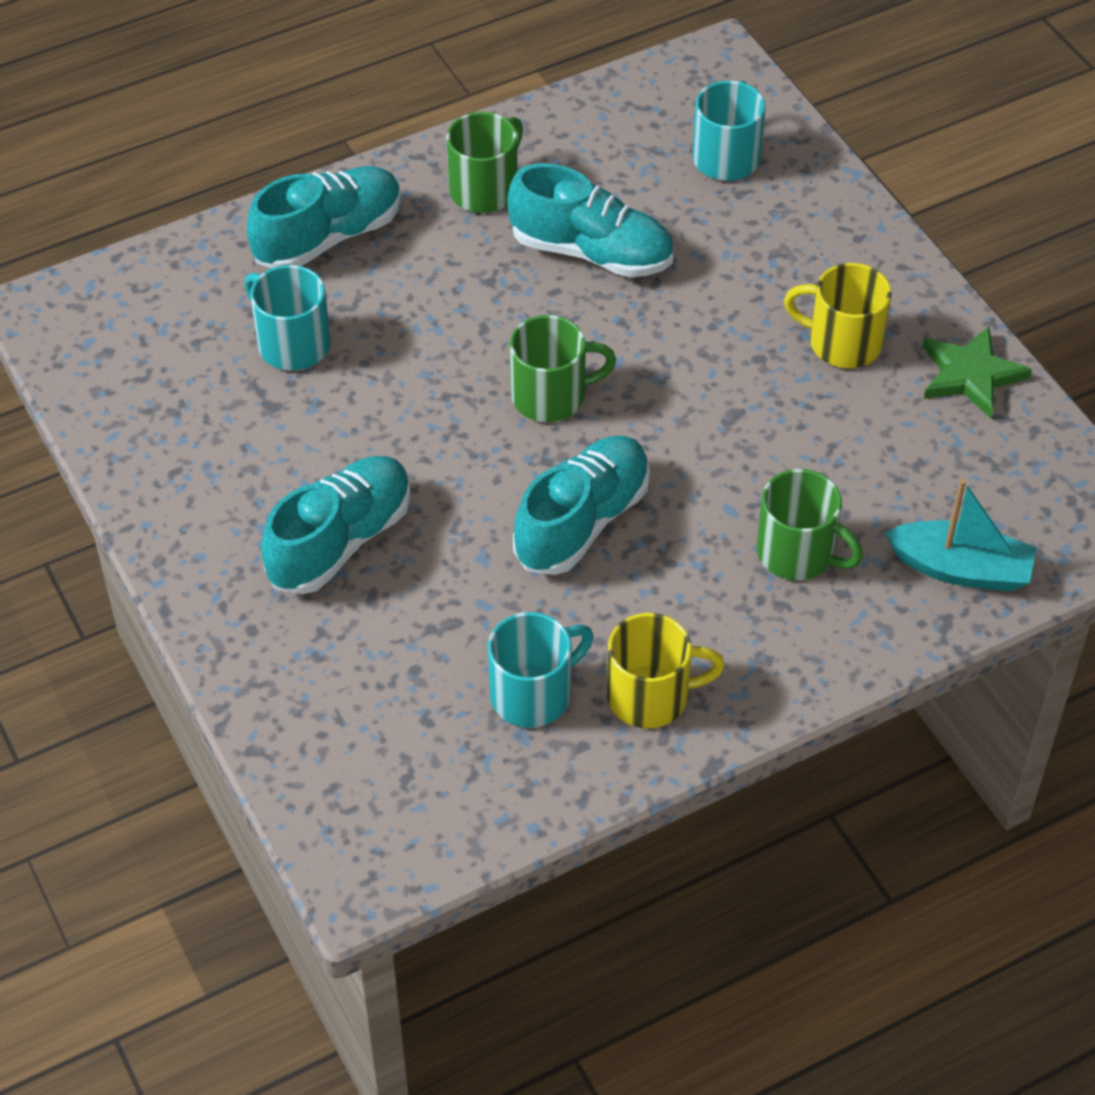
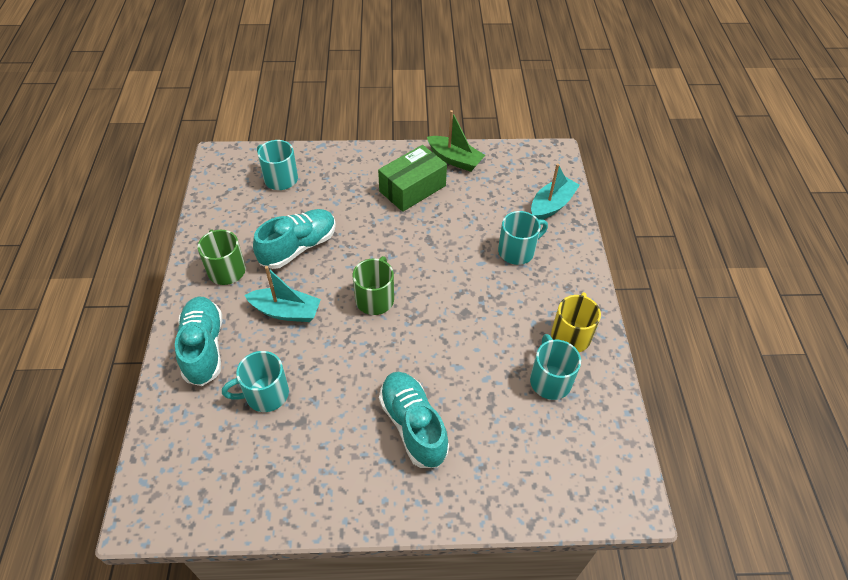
camera: 65 degrees left, 0 degrees up
(453, 298) = (286, 311): none -> turquoise boat
(582, 522) = (458, 318): turquoise shoe -> none
(798, 553) = (517, 251): green mug -> turquoise mug
(842, 343) = (412, 188): yellow mug -> green box
(970, 375) = (455, 159): green star -> green boat

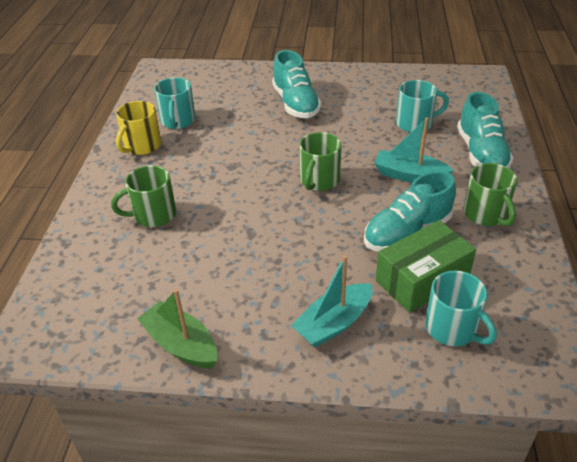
camera: 170 degrees left, 10 degrees down
(412, 188) = (257, 300): green box -> green box (422, 279)
(517, 251) = (153, 215): turquoise mug -> green mug
(551, 205) = (81, 264): turquoise boat -> turquoise boat (333, 323)

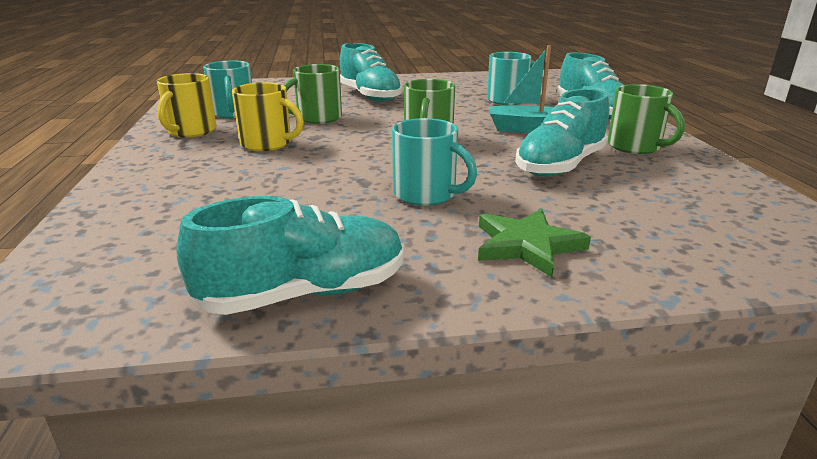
camera: 15 degrees left, 15 degrees down
(153, 215) = (221, 178): green mug -> green mug (318, 118)
(181, 344) = (305, 293): green boat -> turquoise shoe
(195, 172) = (268, 144): none -> yellow mug
(333, 323) = (527, 245): turquoise boat -> green star
(422, 279) = (609, 197): green box -> none
(452, 329) = (685, 232): turquoise mug -> turquoise mug (426, 194)

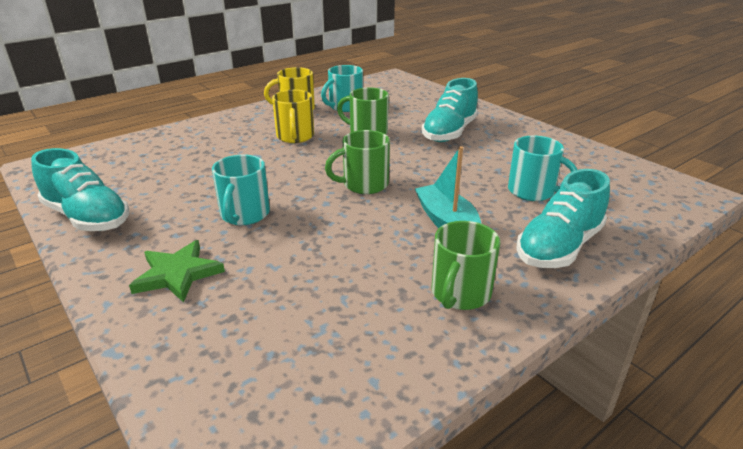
camera: 60 degrees right, 5 degrees up
(560, 165) = (357, 258): turquoise shoe -> none

